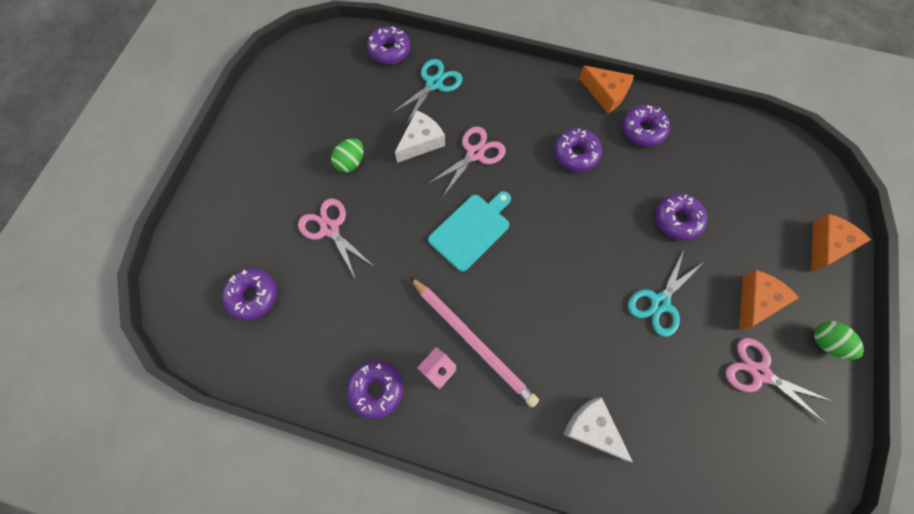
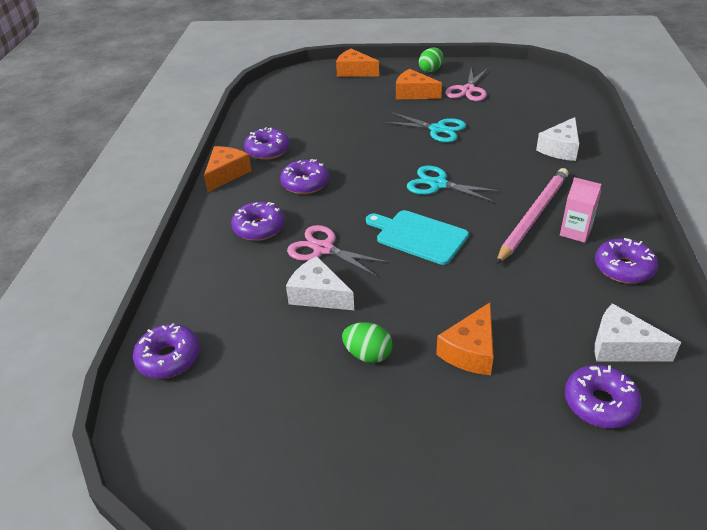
camera: 100 degrees left, 30 degrees down
(293, 338) = (622, 347): none -> white cheese
(330, 228) = (470, 351): pink scissors -> orange cheese
(434, 84) = (225, 301): turquoise scissors -> turquoise scissors (438, 184)
(677, 220) = (358, 127): purple donut -> purple donut (259, 228)

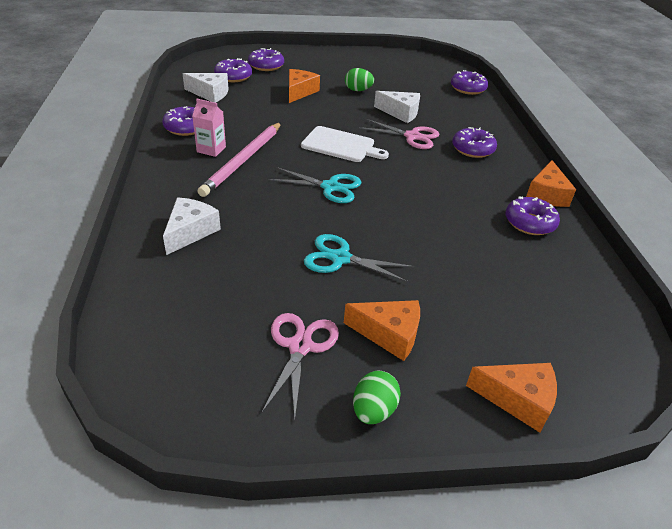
camera: 165 degrees right, 0 degrees up
(305, 183) = (461, 186): purple donut -> purple donut (266, 66)
(418, 236) = (341, 145): turquoise cutting board -> white cutting board

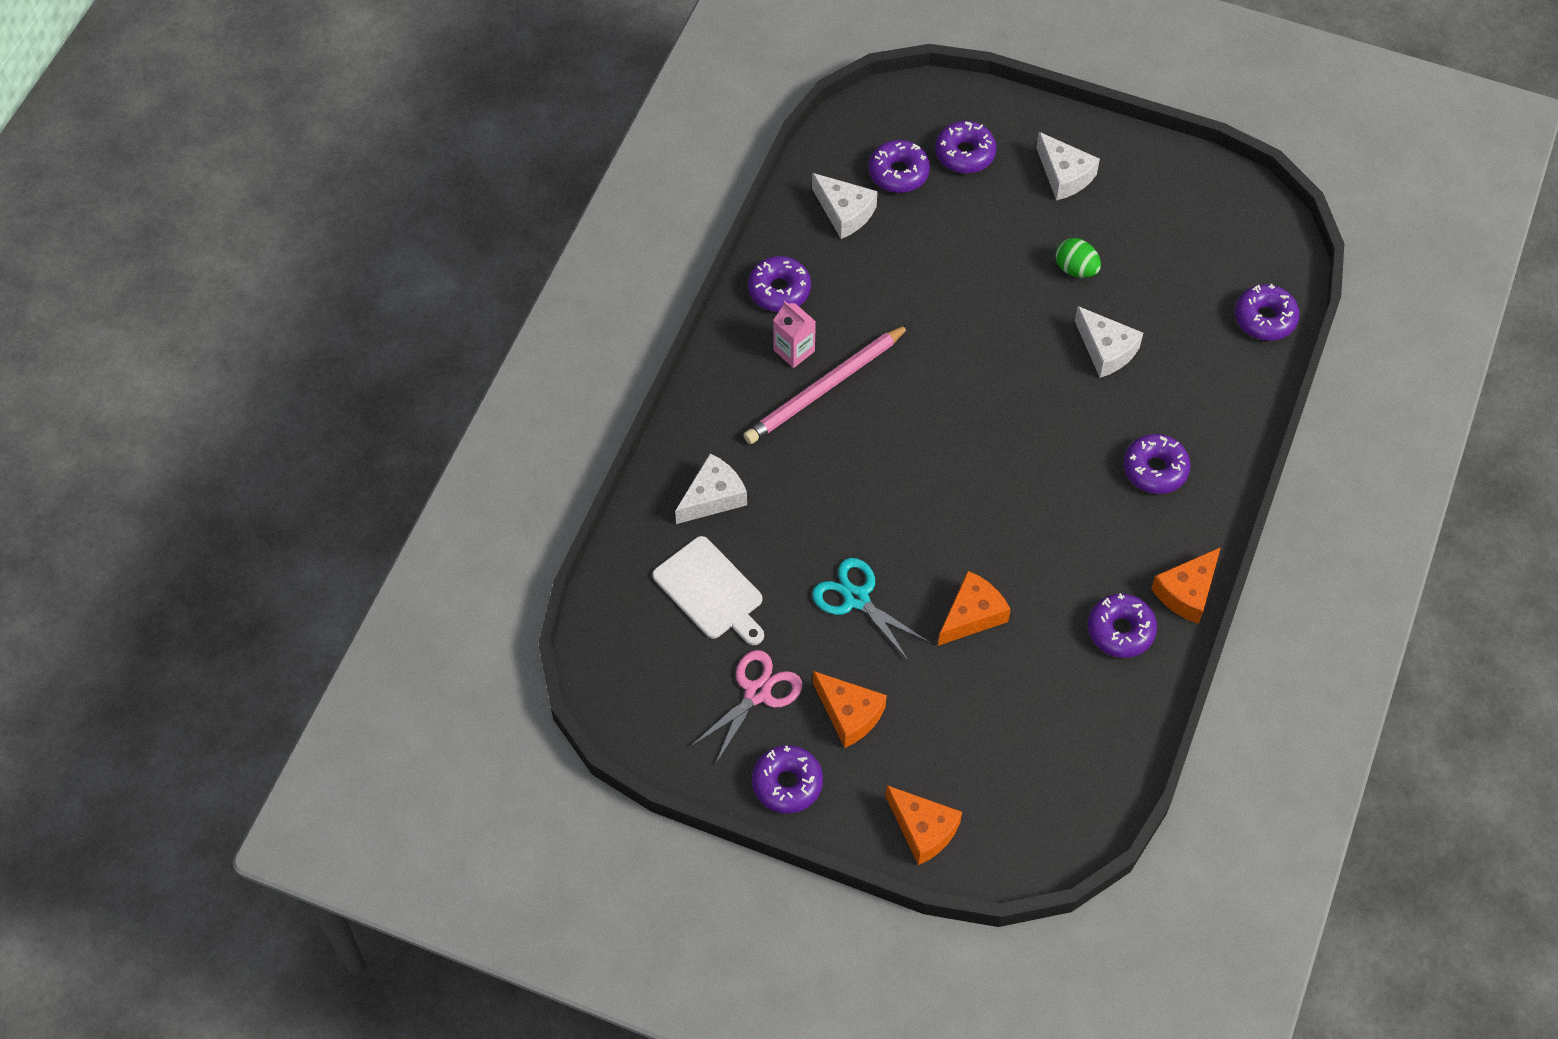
camera: 30 degrees right, 20 degrees up
(299, 92) = (981, 246): orange cheese -> orange cheese (972, 615)
(324, 64) = (1064, 175): none -> white cheese
(330, 187) = (909, 478): turquoise scissors -> none
(341, 145) = (970, 398): white cutting board -> white cutting board (711, 591)
(373, 410) = (787, 783): green egg -> purple donut
(412, 136) = (1085, 412): pink scissors -> none

